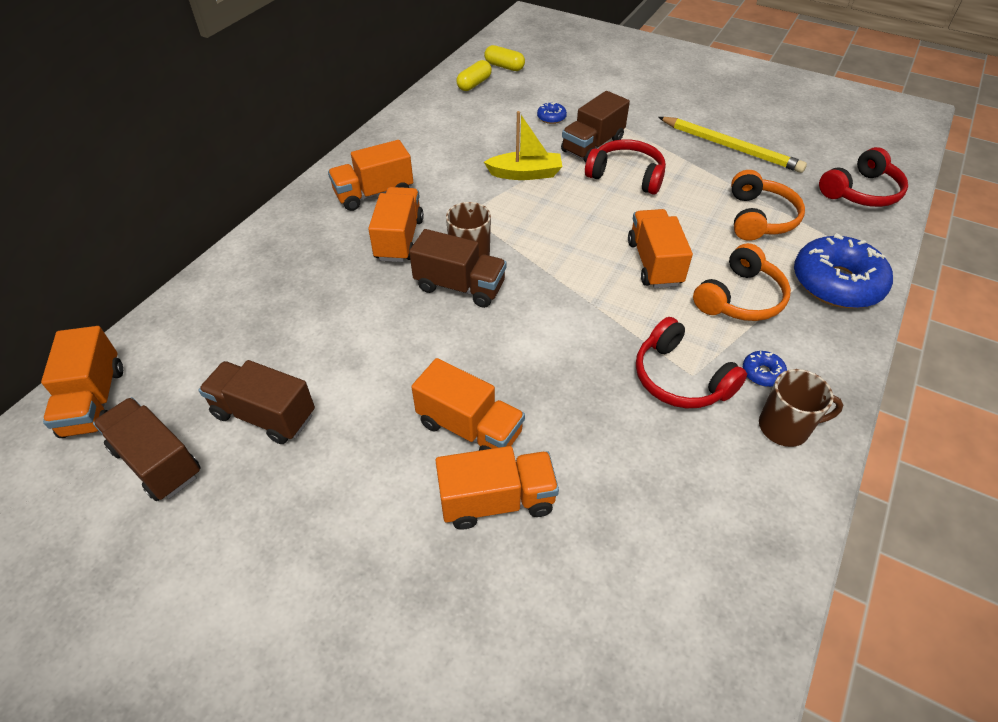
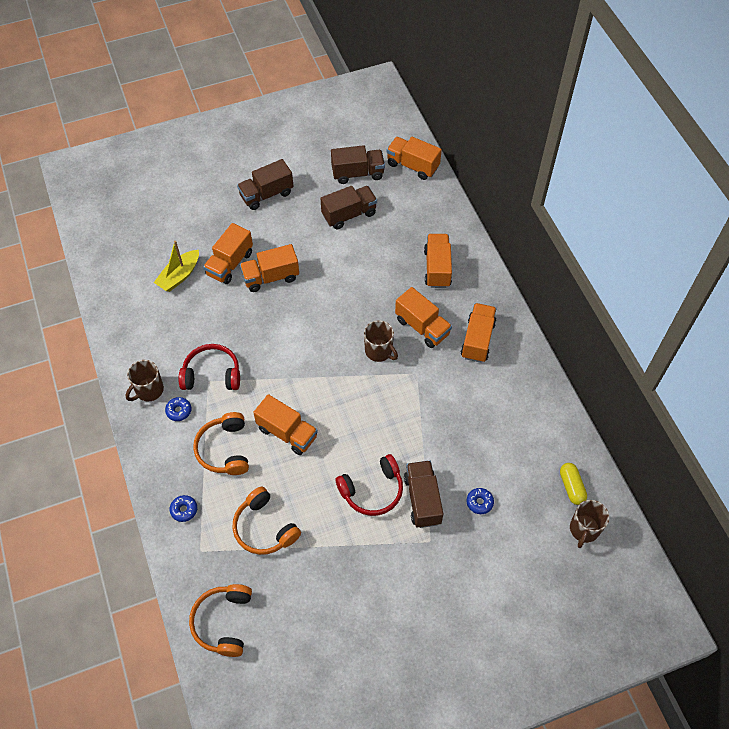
camera: 130 degrees right, 10 degrees up
(294, 271) = (437, 268): none -> orange truck
(460, 286) = (358, 330): brown truck -> brown truck (266, 194)
(504, 66) = (584, 529): yellow capsule -> brown mug
(525, 174) = (427, 433): yellow boat -> yellow boat (179, 276)
(730, 147) = (341, 590): yellow pencil -> none
(836, 283) = (184, 510): blue donut -> blue donut, size x0.42
(861, 192) = (223, 622): red headphones -> orange headphones

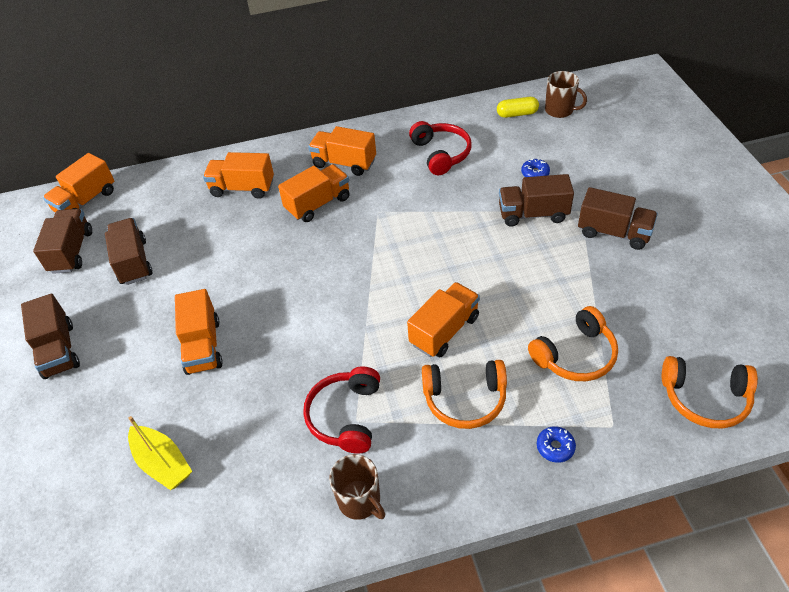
camera: 80 degrees left, 10 degrees down
(179, 411) = (400, 458): blue donut -> none
(230, 264) = (164, 395): orange truck -> none
(372, 490) = (523, 253): red headphones -> red headphones (441, 154)
(379, 351) = (343, 241): brown mug -> none
(403, 569) = (613, 232): none -> brown truck

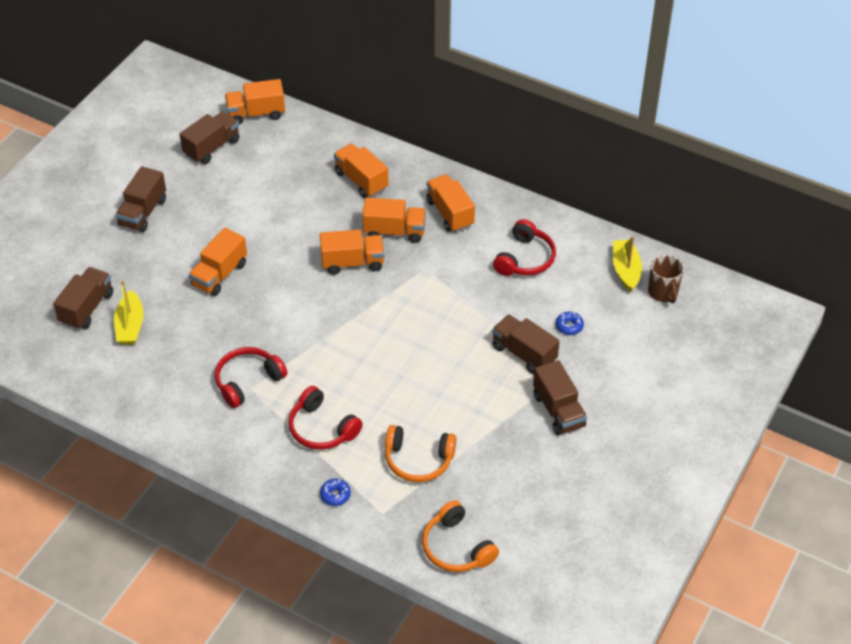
camera: 40 degrees right, 0 degrees up
(133, 262) = (239, 184): brown truck -> brown truck (87, 308)
(360, 501) = (202, 430): brown mug -> none
(444, 330) = (363, 380): orange truck -> orange truck (352, 262)
(465, 399) = (322, 428): orange headphones -> red headphones
(517, 114) = (626, 270): yellow capsule -> yellow boat

